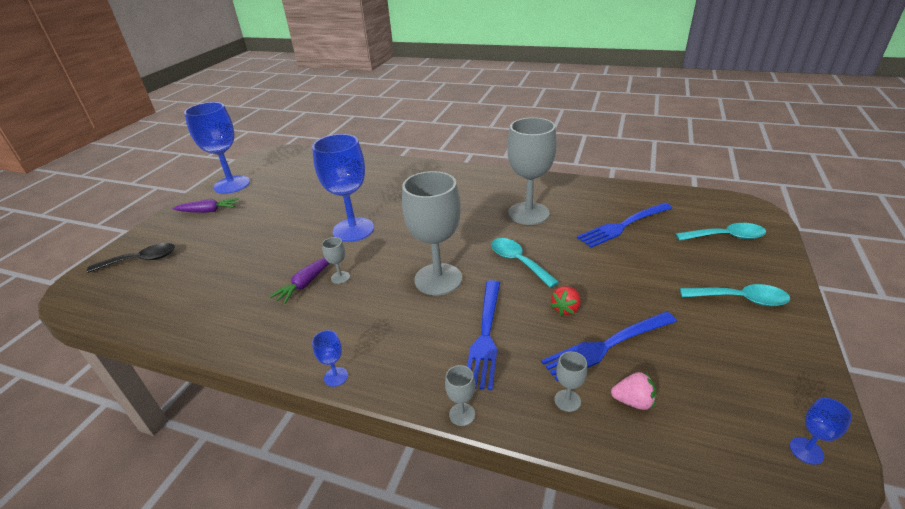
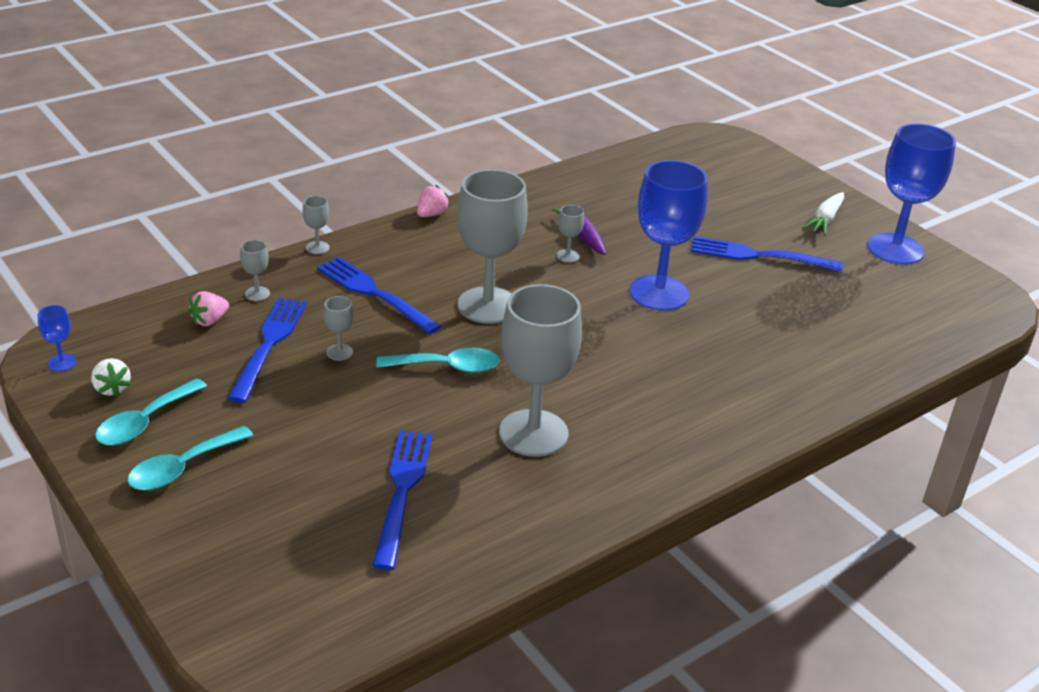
camera: 120 degrees right, 0 degrees up
(141, 260) = (742, 169): black spoon -> none
(208, 211) = (824, 220): purple carrot -> white carrot
(275, 216) = (759, 256): none -> blue fork
(336, 376) = (431, 214): blue goblet -> pink strawberry
(565, 309) = (339, 352): red strawberry -> grey goblet
(726, 237) = (259, 561): turquoise spoon -> turquoise spoon (145, 422)
(765, 389) = (112, 388): none -> white strawberry

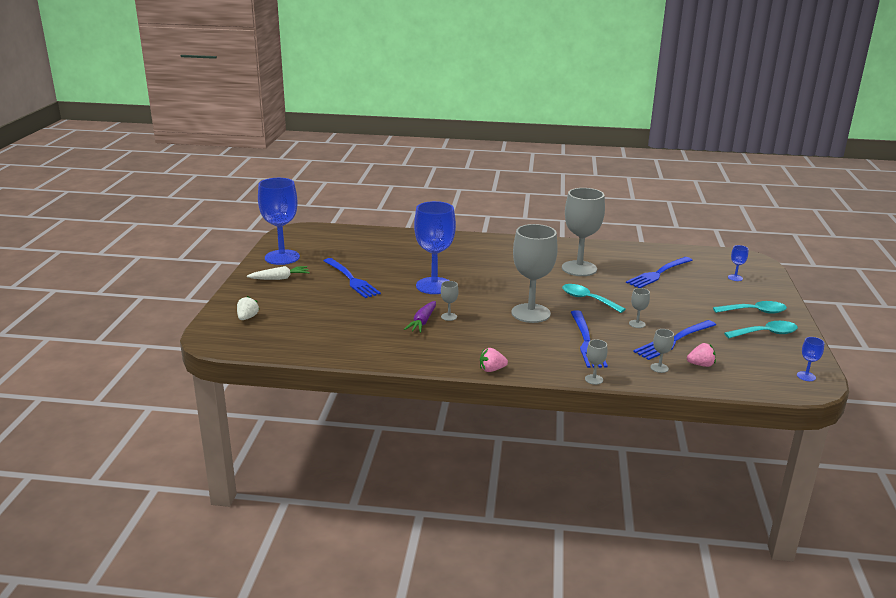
camera: 135 degrees left, 10 degrees down
(112, 388) = (779, 353): white strawberry -> white strawberry (247, 318)
(261, 556) = (735, 278): none -> blue goblet

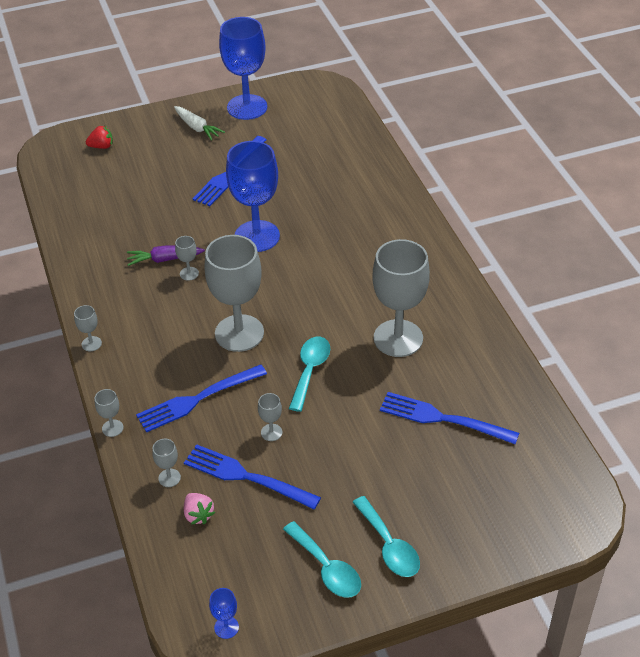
camera: 65 degrees right, 20 degrees up
(247, 318) = (101, 146): white strawberry -> red strawberry
(491, 369) = (91, 344): pink strawberry -> grey goblet
(735, 278) = (493, 505): blue goblet -> none

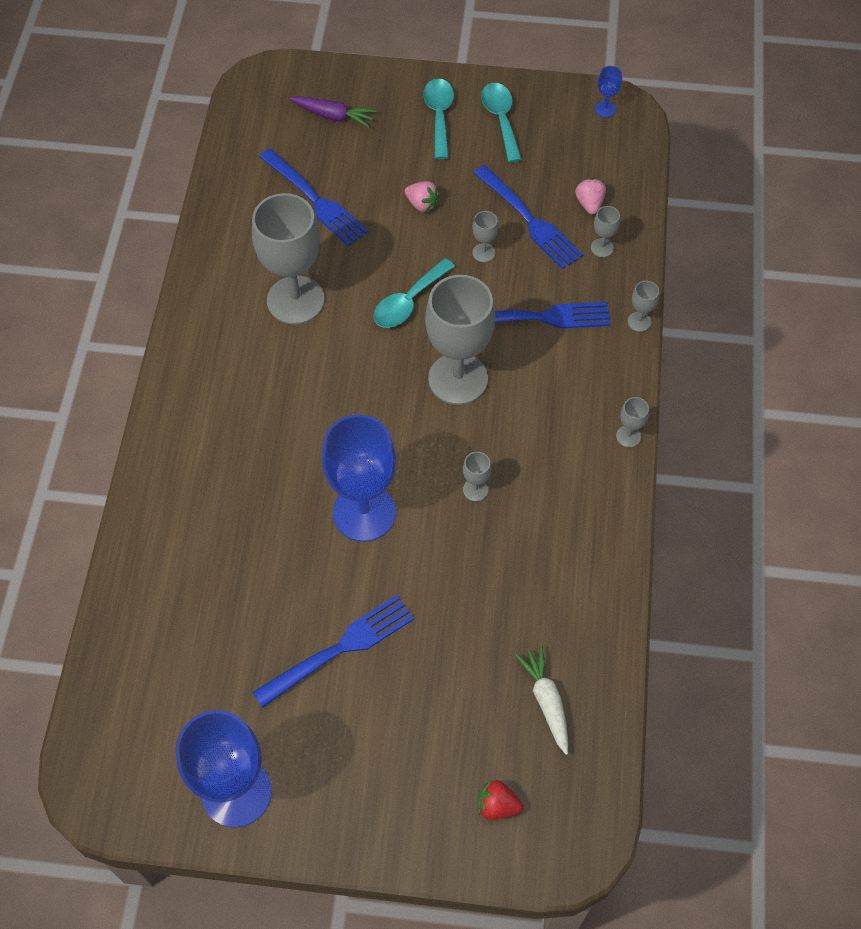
camera: 155 degrees left, 15 degrees up
(164, 259) = (496, 527): purple carrot -> purple carrot (333, 116)
(197, 128) = (335, 778): white carrot -> white carrot (546, 700)
(349, 452) = (422, 204): none -> pink strawberry

